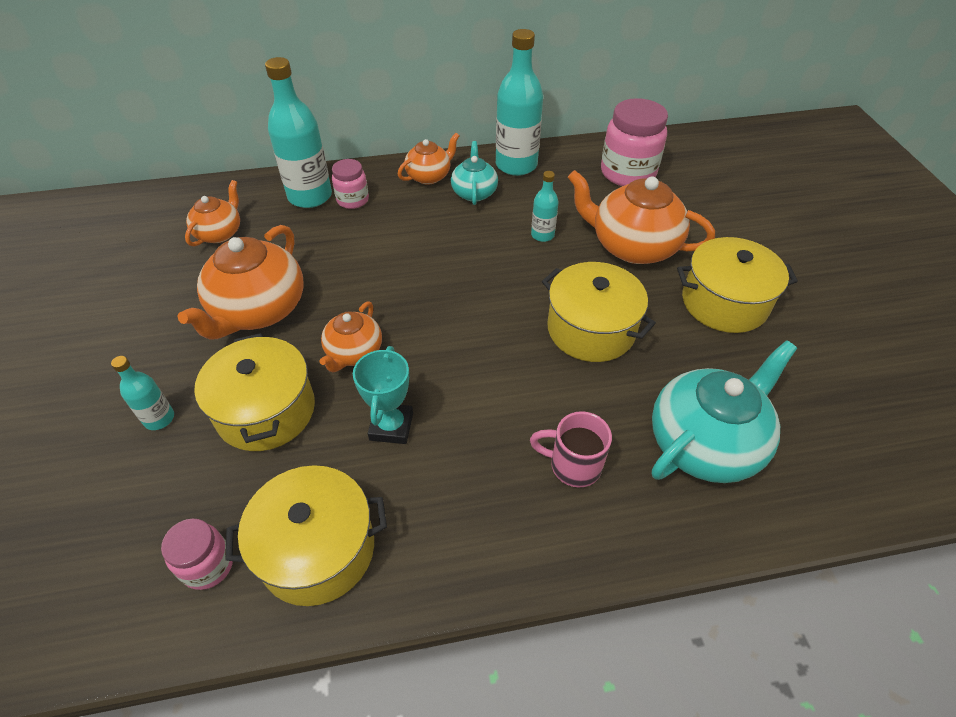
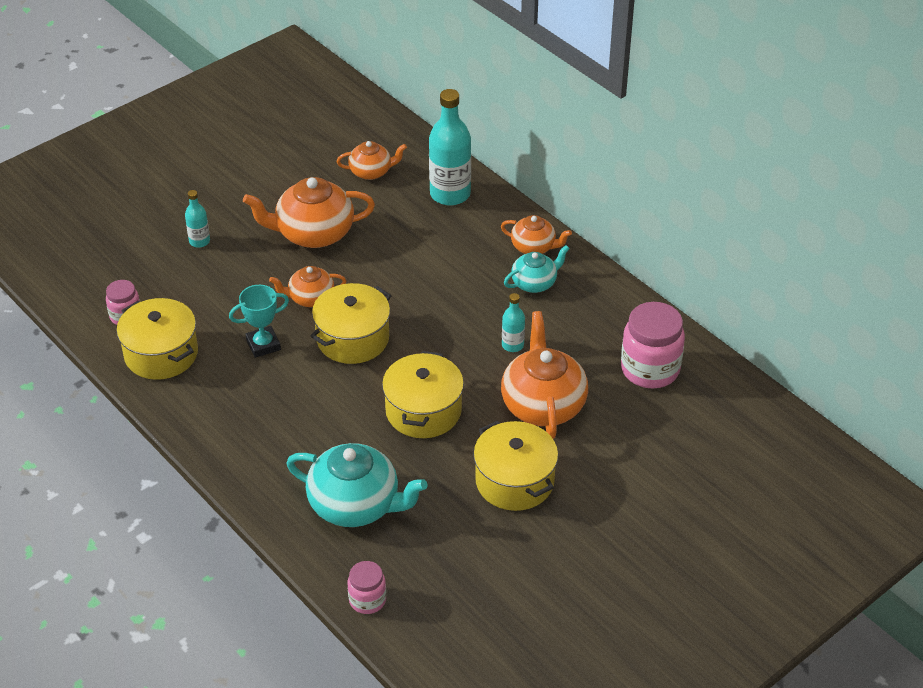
camera: 60 degrees right, 5 degrees down
(266, 411) = (236, 283): yellow pot -> yellow pot (352, 339)
(353, 200) = (465, 219): pink jar -> pink jar (367, 600)
(516, 165) = (597, 293): turquoise bottle -> none
(573, 465) = (291, 443): pink mug -> none

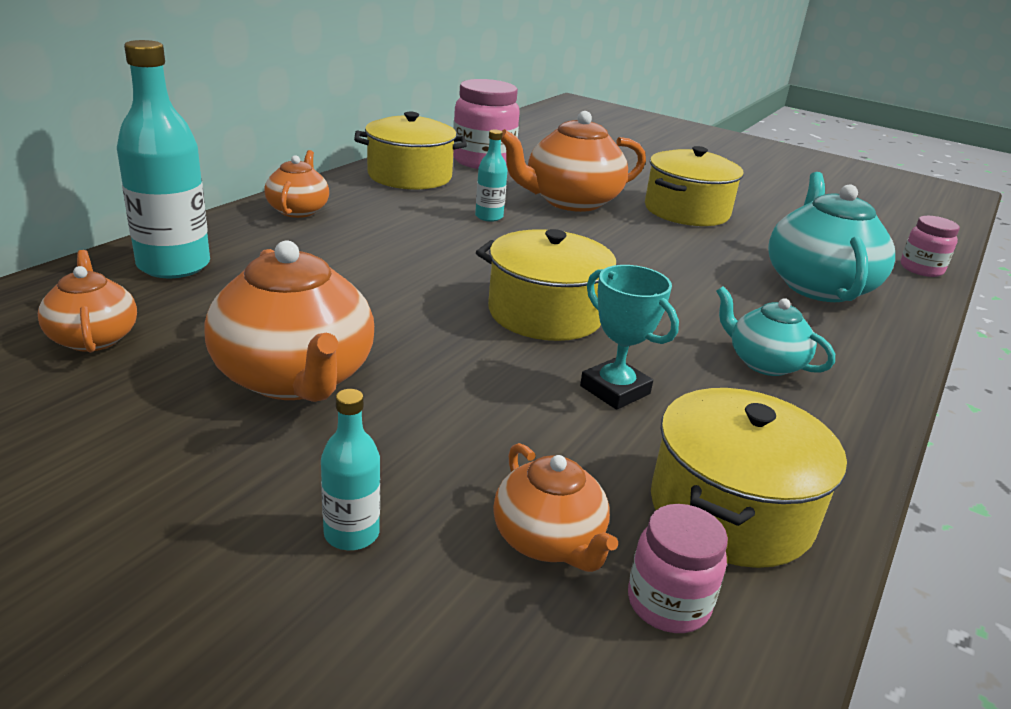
camera: 110 degrees left, 15 degrees down
(310, 298) = (475, 359): orange teapot -> orange teapot (548, 540)
(423, 411) = (637, 258): yellow pot -> yellow pot (410, 176)
(534, 283) = (370, 208): turquoise teapot -> turquoise teapot (764, 363)

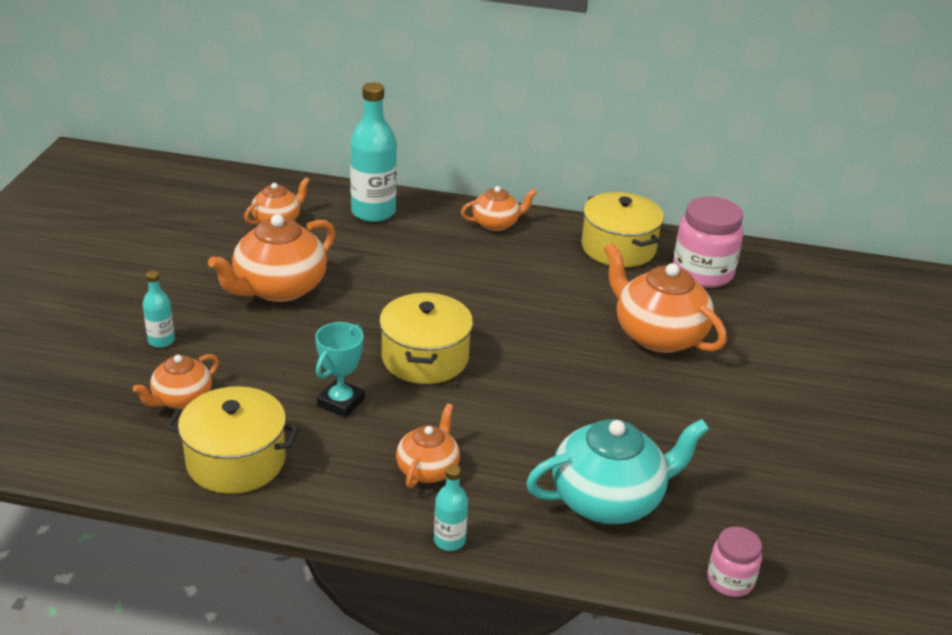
camera: 70 degrees right, 5 degrees up
(489, 217) = (574, 302): turquoise bottle -> turquoise bottle (449, 541)
(668, 603) = (151, 443): pink jar -> none
(686, 211) = (715, 405): yellow pot -> none
(764, 363) = (428, 469): turquoise teapot -> orange teapot

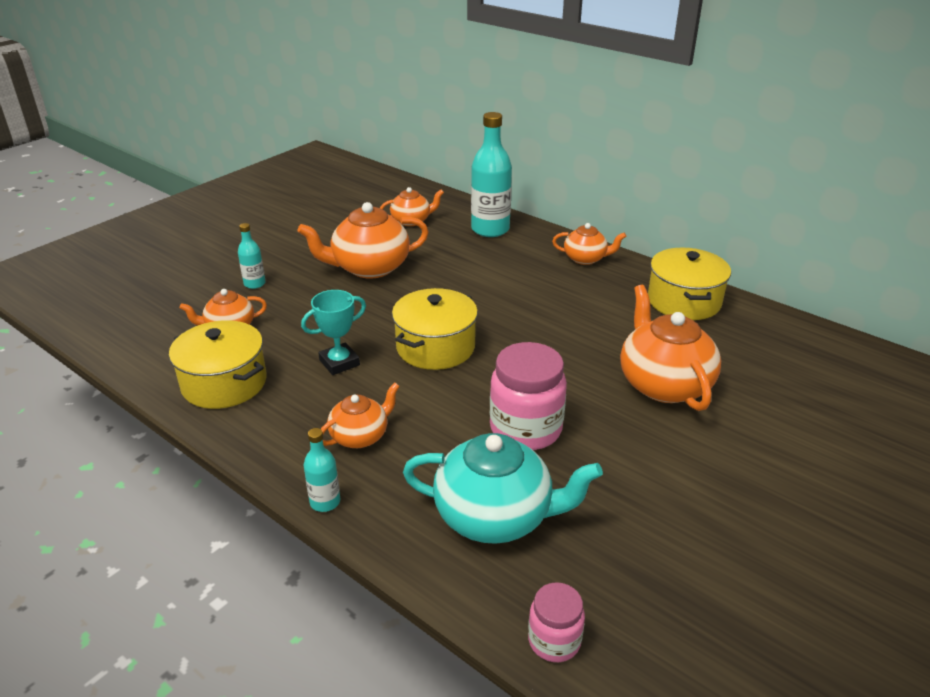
camera: 30 degrees right, 0 degrees up
(702, 273) = (753, 341): pink jar -> pink jar (525, 429)

